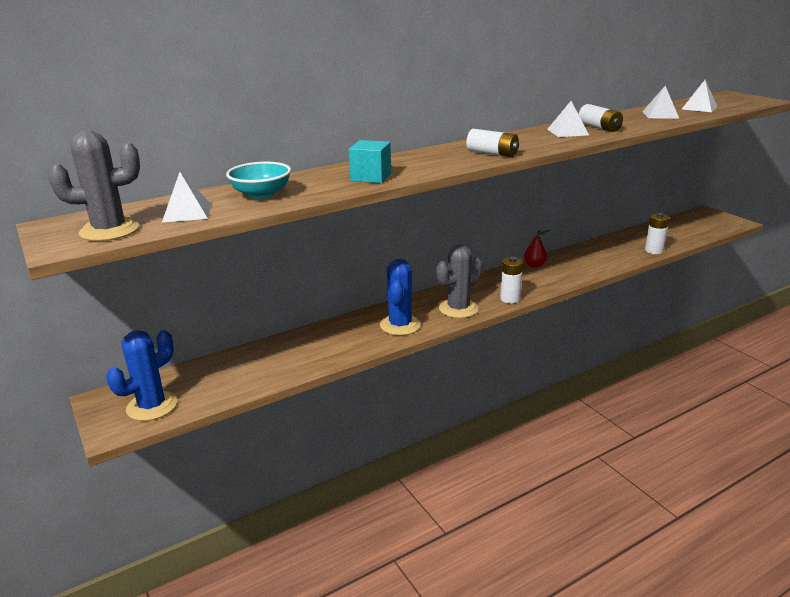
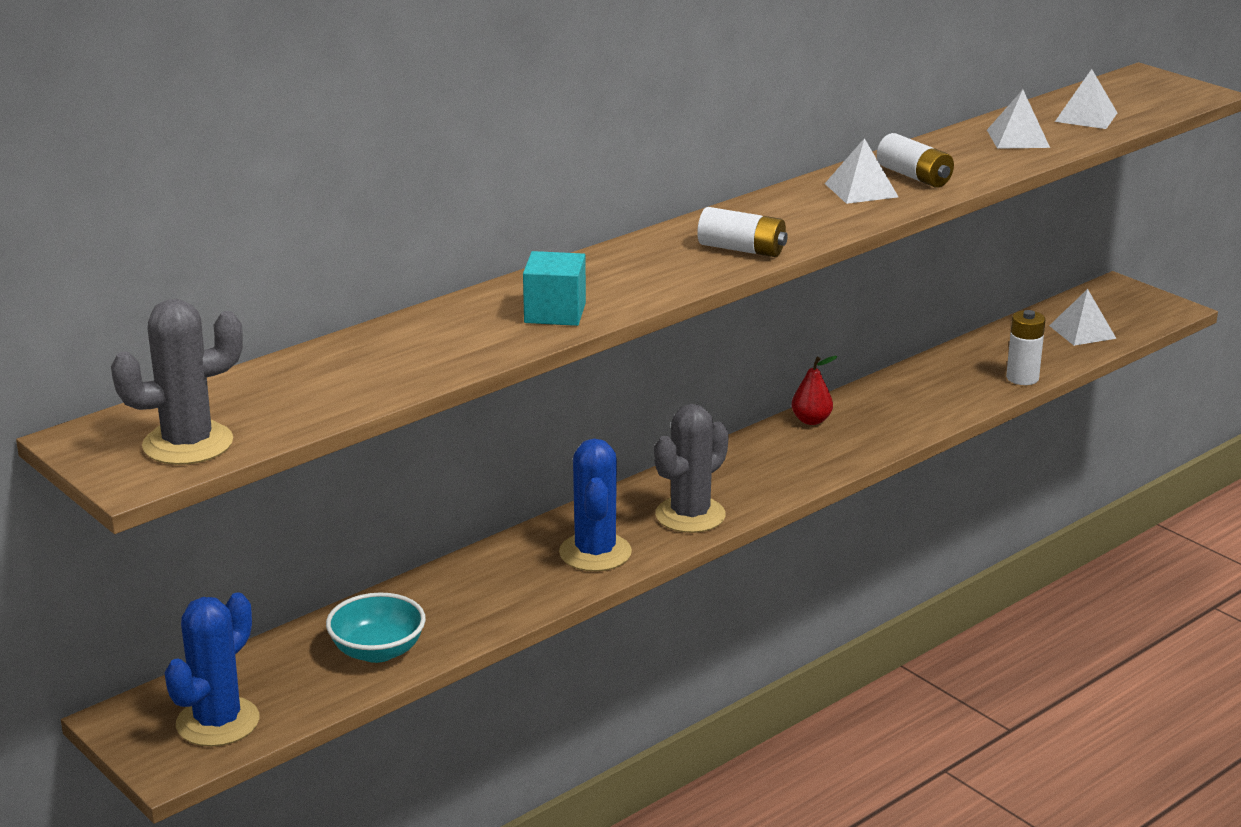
camera: 10 degrees left, 0 degrees up
(187, 212) = (289, 402): white pyramid -> white pyramid (1082, 332)
(261, 194) = (389, 359): turquoise bowl -> turquoise bowl (377, 651)
(510, 299) = (777, 490): white battery -> none

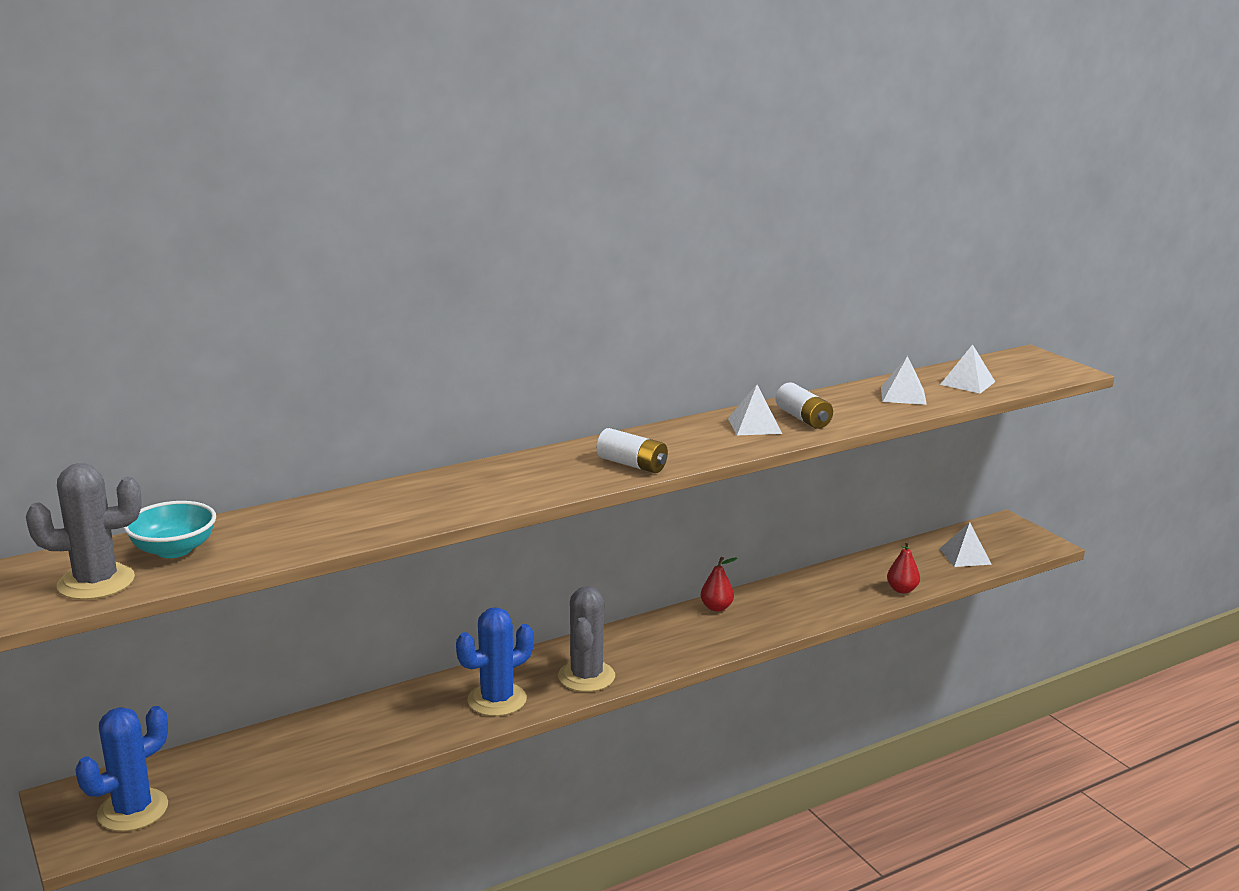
camera: 10 degrees right, 5 degrees down
(377, 651) = (287, 764): turquoise bowl -> turquoise bowl (174, 550)
(555, 313) = (453, 502): turquoise cube -> none
(595, 553) = (497, 700): blue cactus -> blue cactus turned 45 degrees clockwise
(690, 515) = (586, 676): grey cactus -> grey cactus turned 45 degrees counterclockwise
(1022, 378) = (902, 590): white battery -> red pear

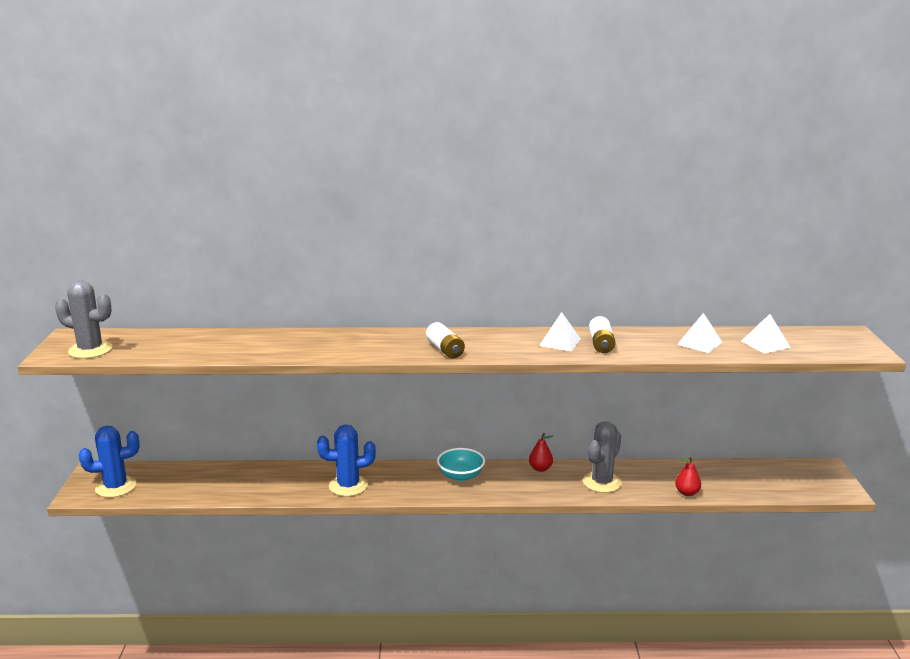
camera: 30 degrees right, 0 degrees up
(174, 550) = (144, 342): turquoise bowl -> turquoise bowl (460, 476)
(586, 676) = (413, 488): grey cactus -> grey cactus (602, 482)
(965, 556) = (764, 482): white pyramid -> none

